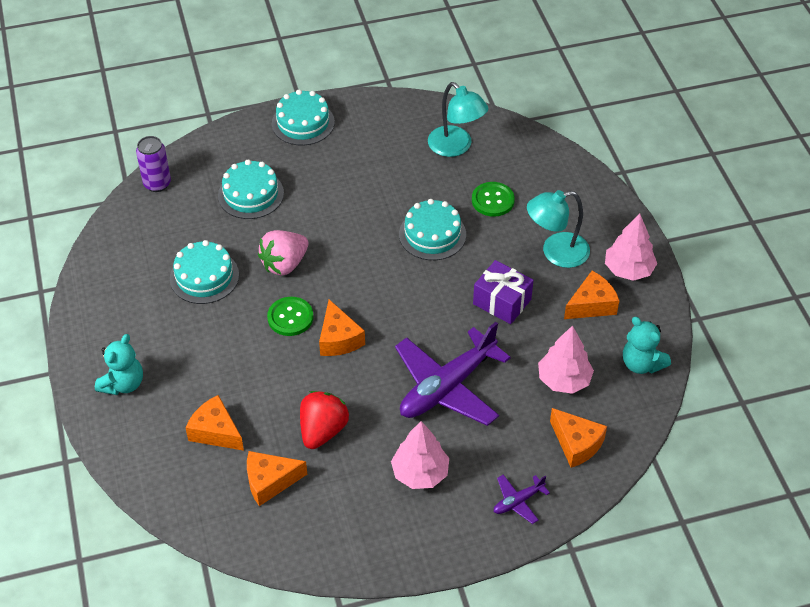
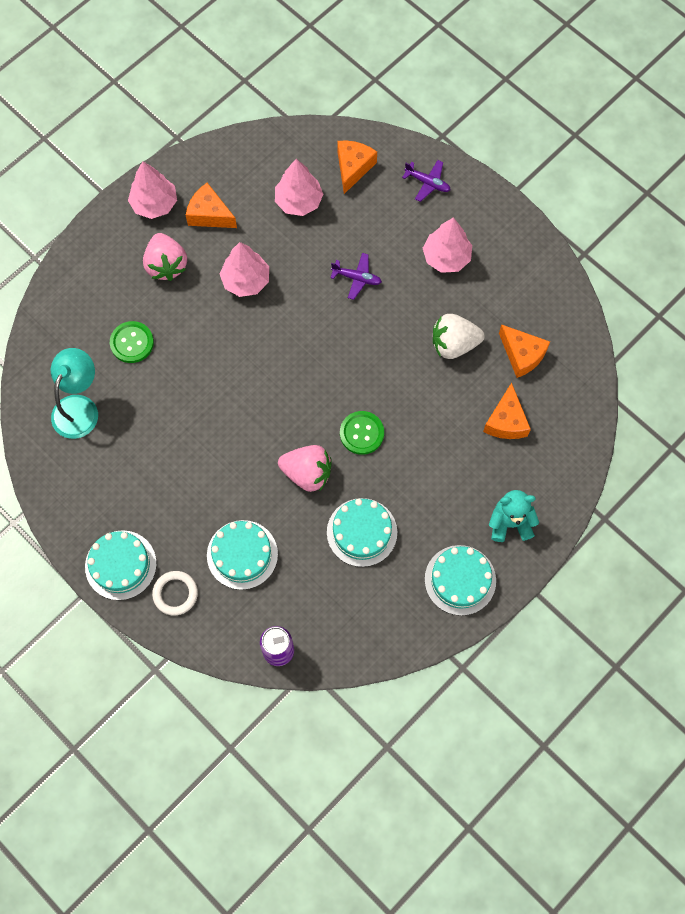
camera: 120 degrees left, 20 degrees up
(254, 144) = (175, 593): none -> white ring
(322, 430) = (454, 344): red strawberry -> white strawberry
(339, 339) = (360, 382): orange cheese -> none
(432, 234) = (201, 371): turquoise cake -> turquoise cake (460, 580)
(447, 387) = (357, 278): purple plane -> purple plane, size x0.44
(502, 302) = (246, 280): purple gift -> pink tree
(556, 252) = (166, 265): turquoise lamp -> pink strawberry
(641, 364) = (249, 156): turquoise teddy bear -> none

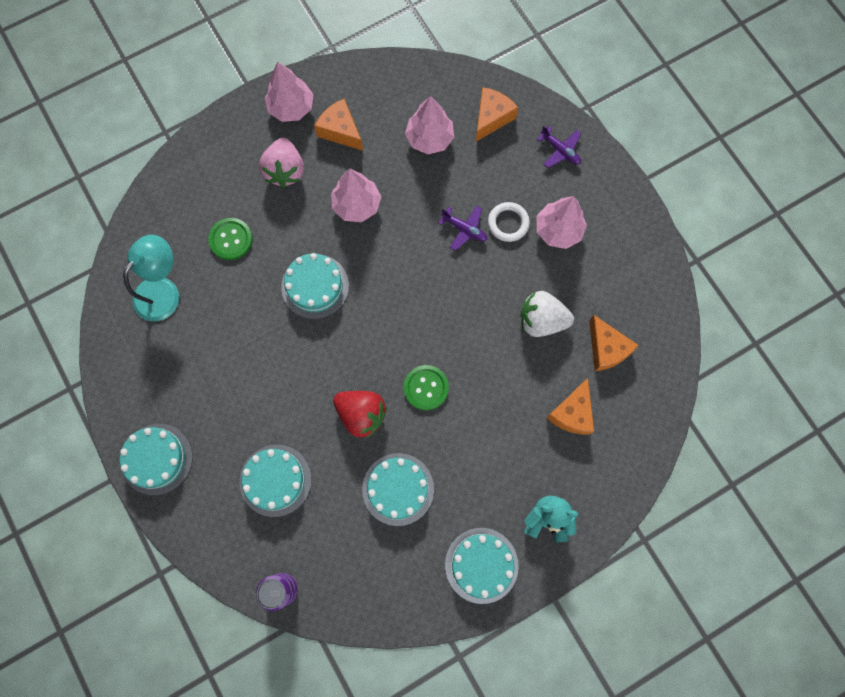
camera: 15 degrees right, 5 degrees up
(175, 593) = (200, 502): white ring -> white ring (508, 223)
(227, 366) = (315, 286): none -> turquoise cake
(307, 473) = (361, 414): pink strawberry -> red strawberry

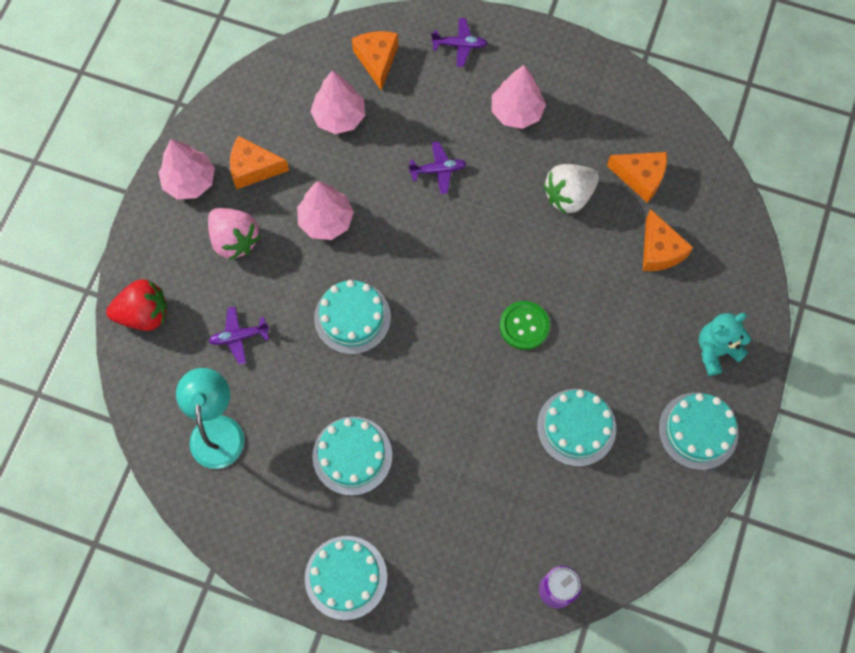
camera: 40 degrees left, 5 degrees down
(231, 239) = (239, 336): green button -> purple plane
(275, 480) = (467, 507): turquoise cake -> turquoise cake (352, 455)
(361, 414) = (490, 391): red strawberry -> red strawberry (144, 314)
(508, 223) = (470, 137): white ring -> none

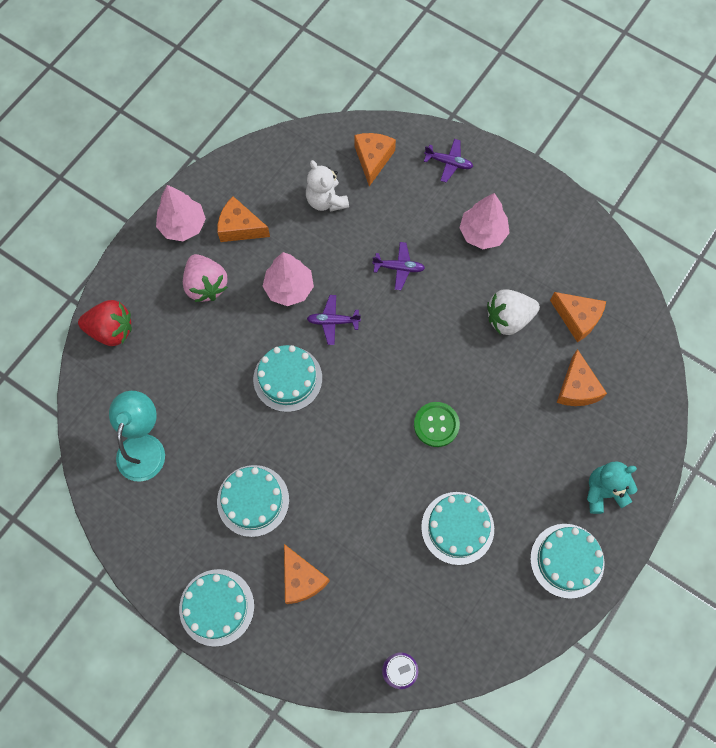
camera: 15 degrees right, 0 degrees up
(239, 336) = (186, 370): purple plane -> purple plane (333, 321)
(339, 117) = (326, 200): pink tree -> white teddy bear
(428, 524) = (301, 579): none -> orange cheese

